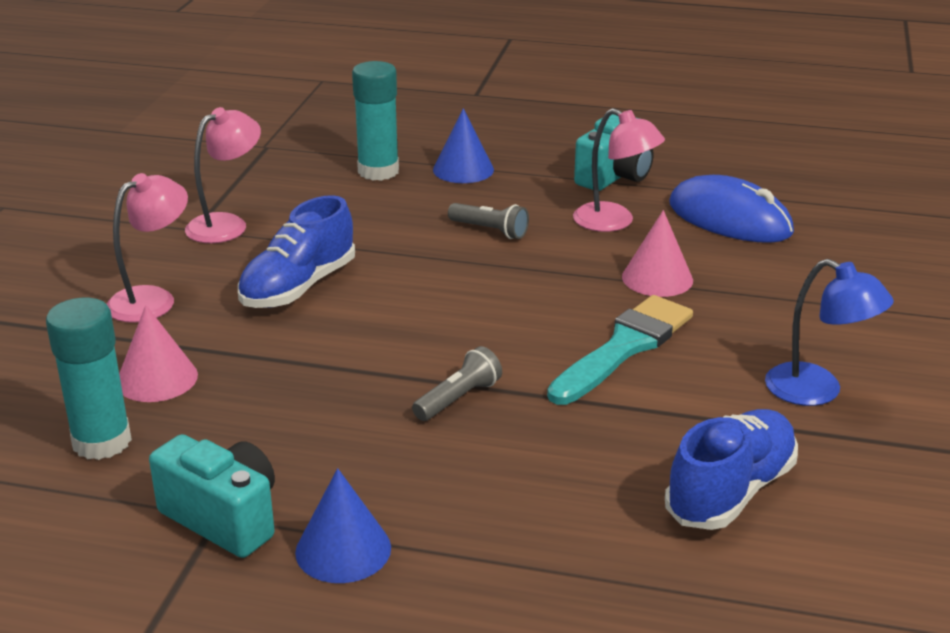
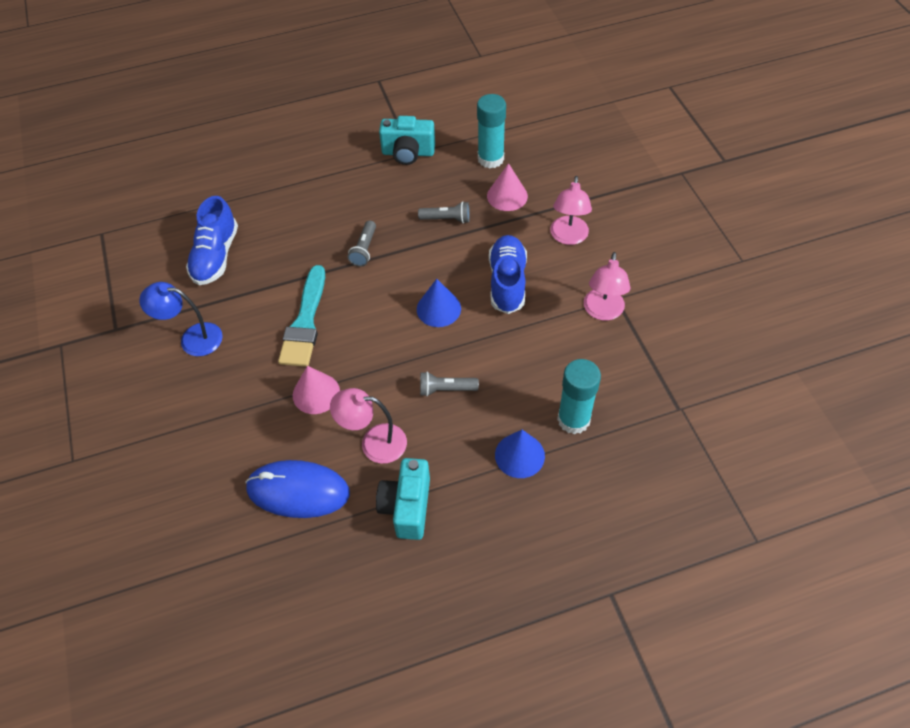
camera: 150 degrees right, 25 degrees up
(286, 386) = (446, 219): none -> grey flashlight
(343, 549) = (353, 162): blue cone -> blue cone (438, 309)

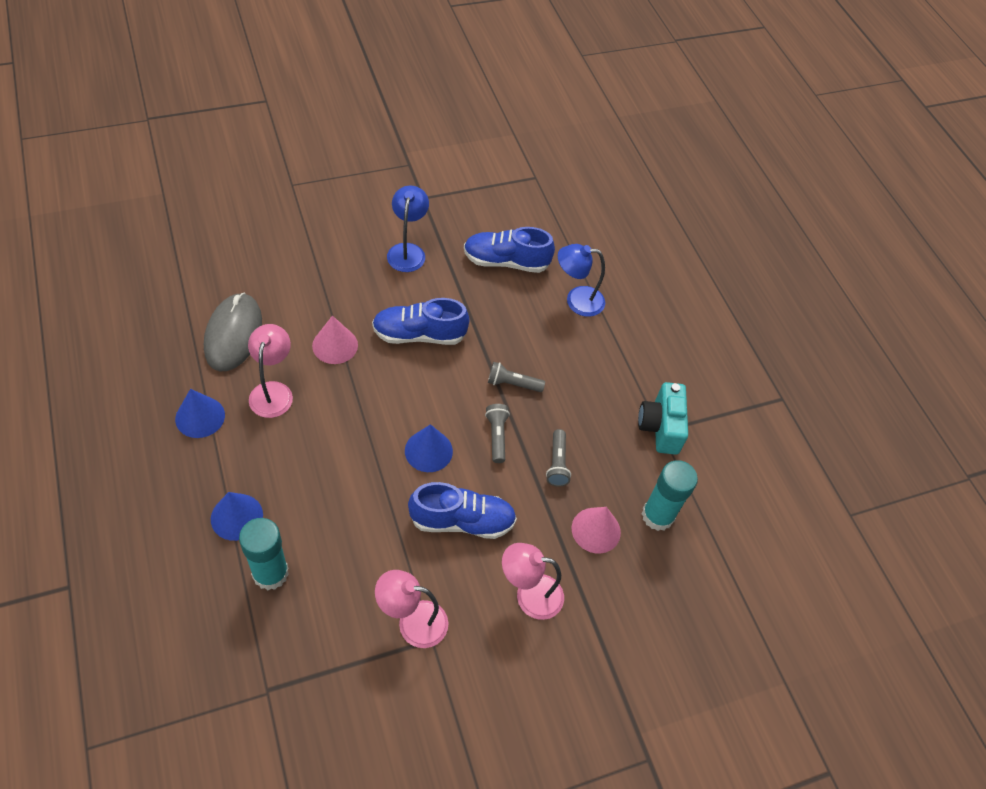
camera: 80 degrees right, 0 degrees up
(269, 203) = (577, 300): none -> blue lamp
(298, 491) = (233, 334): blue mouse -> grey mouse
(305, 322) = (419, 335): turquoise brush -> blue shoe
(407, 507) = (200, 417): turquoise camera -> blue cone
(446, 389) = (325, 454): grey flashlight -> grey flashlight (496, 436)

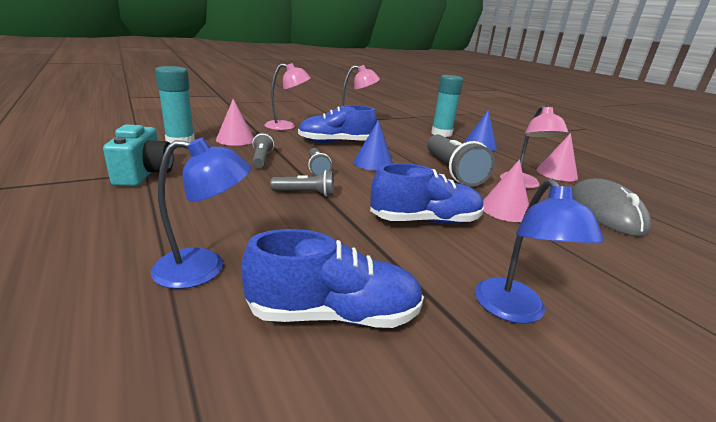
camera: 175 degrees right, 30 degrees down
(200, 417) = (556, 173): blue cone -> pink cone
(338, 426) = (452, 171): none -> grey flashlight

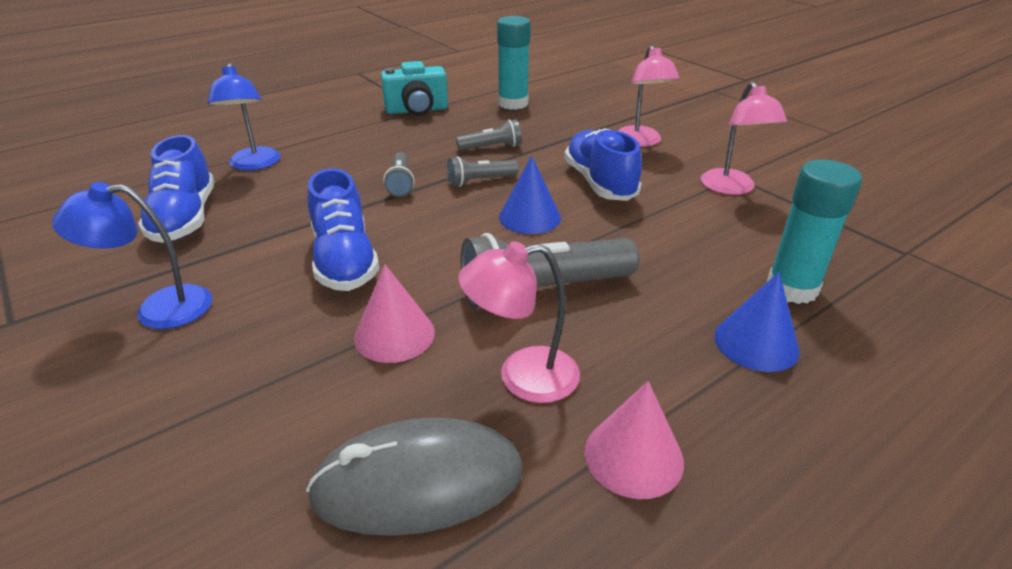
camera: 85 degrees right, 10 degrees up
(235, 139) = (549, 124): pink cone -> none

